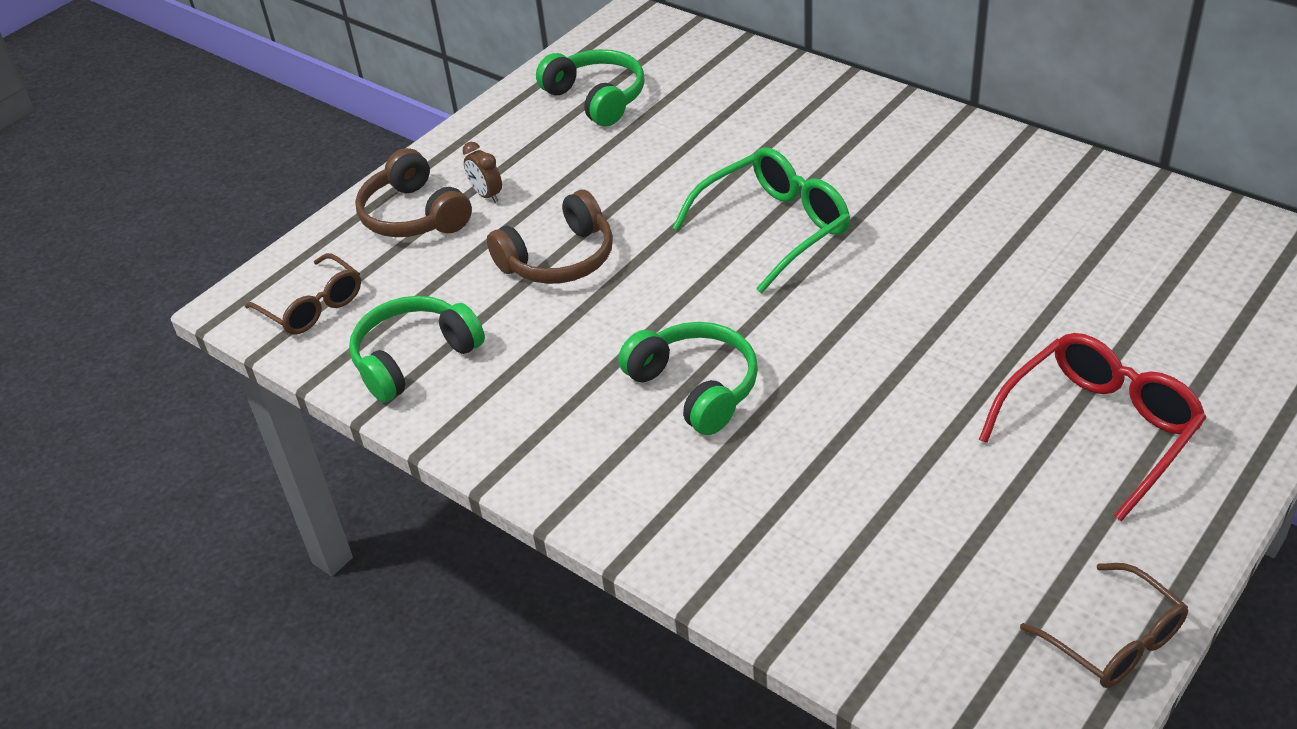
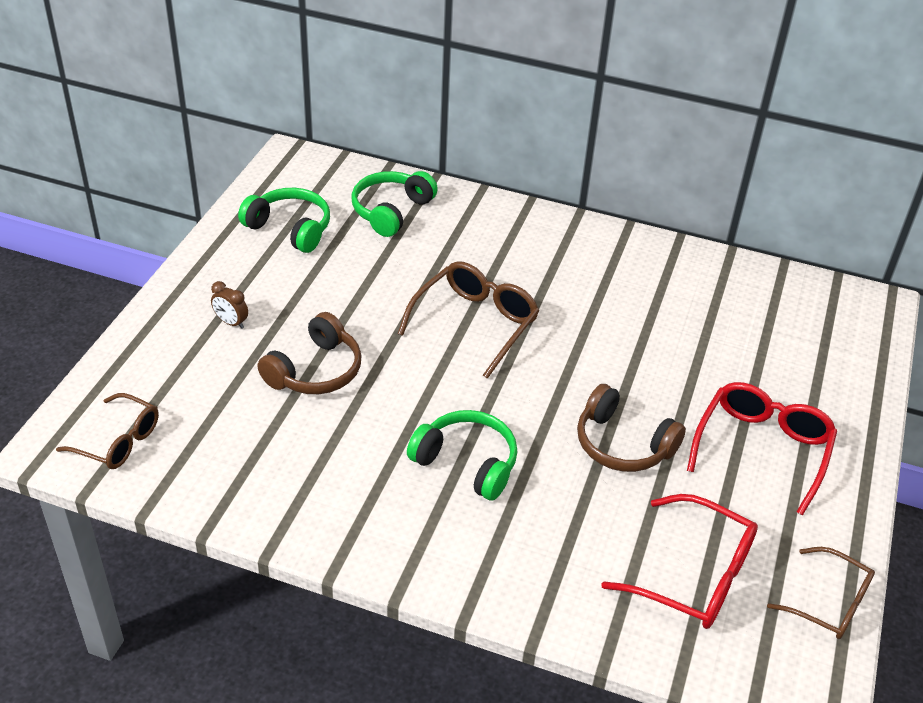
camera: 25 degrees left, 0 degrees up
(414, 215) = (175, 348): brown headphones -> brown headphones (623, 444)
(414, 359) = (229, 474): green headphones -> green headphones (391, 211)
(774, 228) = (475, 323): green glasses -> brown glasses
(935, 571) = (694, 576): none -> red glasses

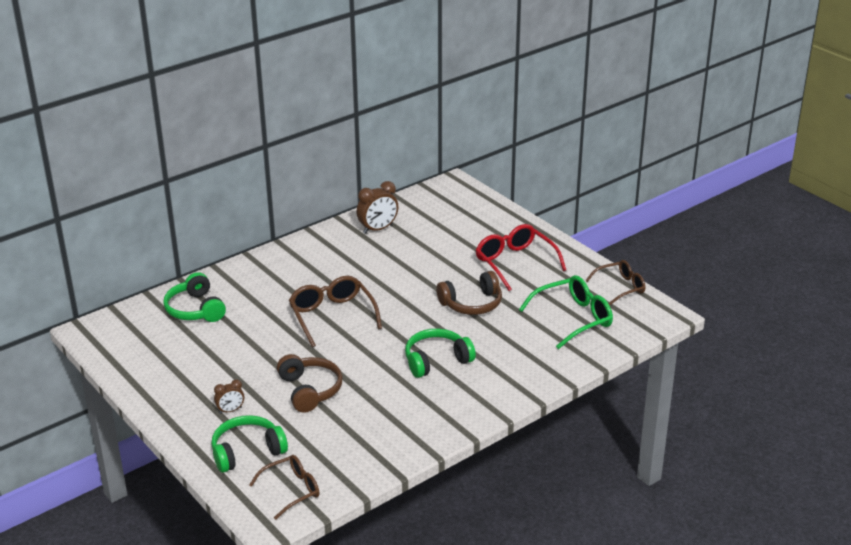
camera: 55 degrees left, 10 degrees down
(290, 229) = (165, 356): green headphones -> green headphones (247, 452)
(694, 281) = (378, 229): none -> brown clock
(694, 576) = (573, 318): red glasses -> green glasses

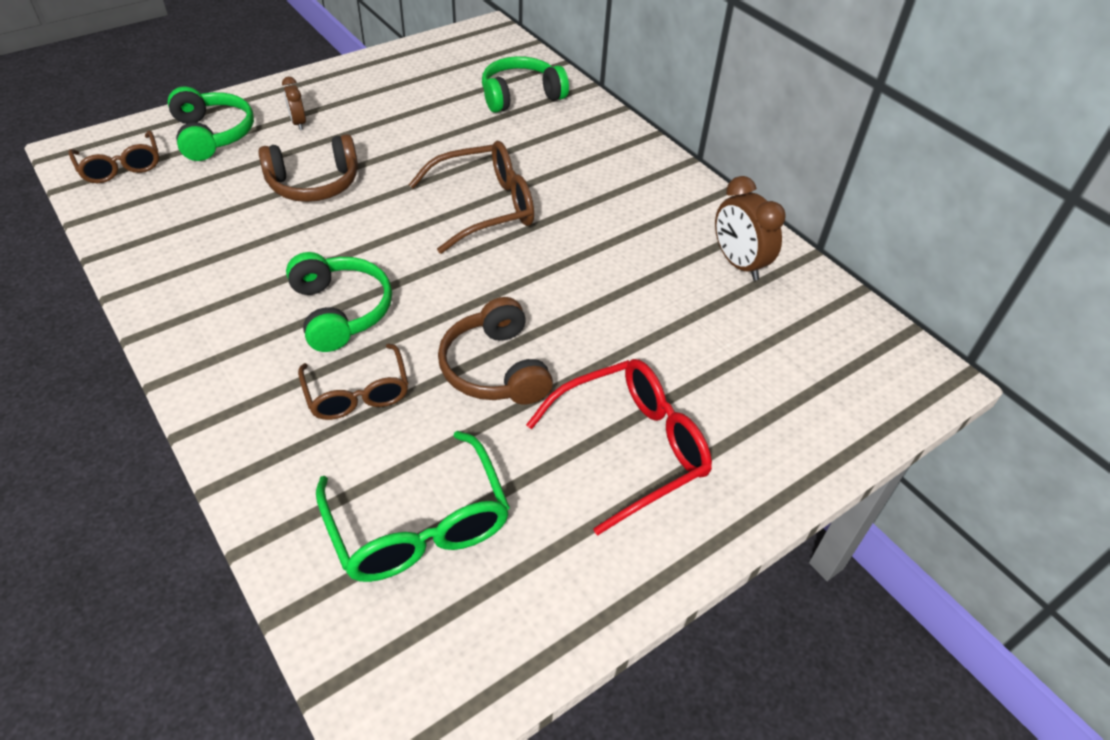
camera: 90 degrees right, 15 degrees up
(620, 287) = (525, 643): brown glasses -> brown glasses (357, 394)

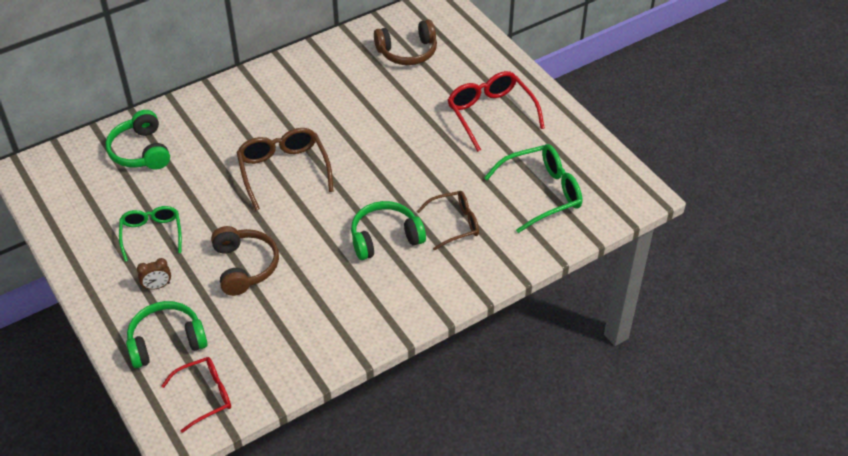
camera: 85 degrees left, 0 degrees up
(121, 167) = (205, 396): brown glasses -> red glasses
(381, 113) = (152, 234): none -> green glasses
(495, 368) = (435, 165): brown headphones -> brown headphones (407, 52)
(738, 264) = (350, 58): brown clock -> none

